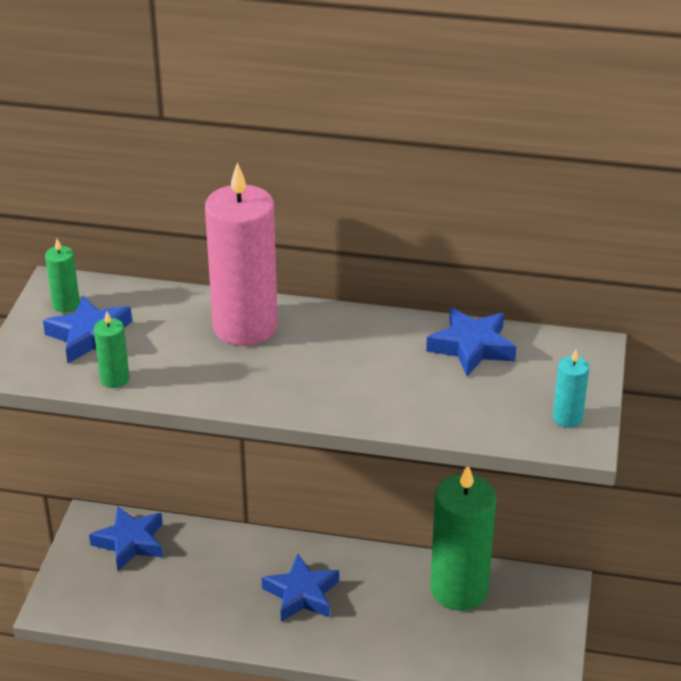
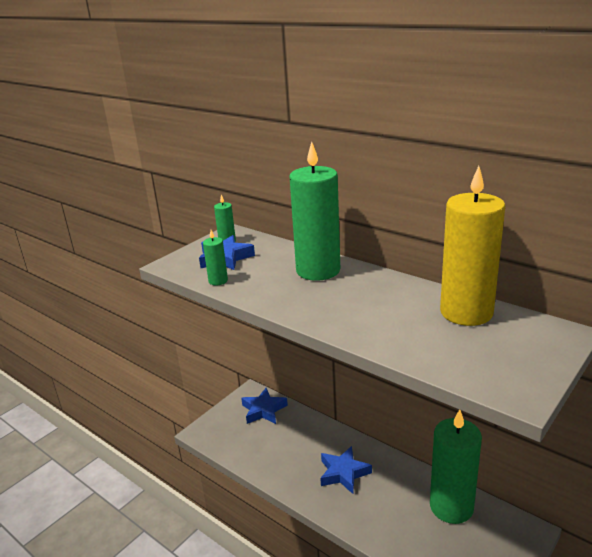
camera: 30 degrees right, 10 degrees down
(245, 326) = (318, 270): pink candle -> green candle
(472, 347) = (466, 312): blue star -> yellow candle
(567, 418) = (517, 376): turquoise candle -> none

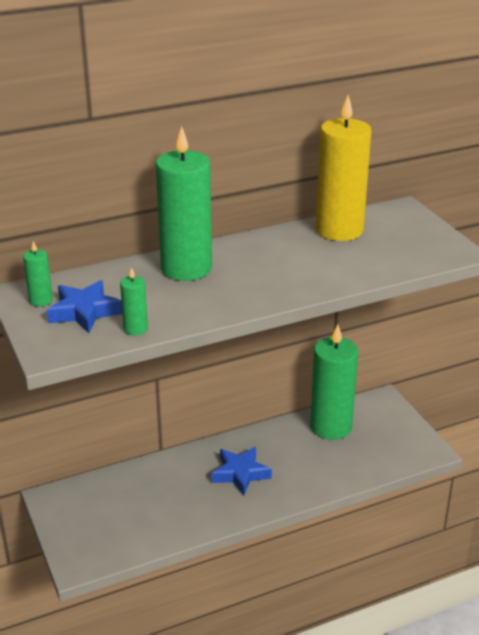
camera: 65 degrees left, 5 degrees up
(263, 410) = (92, 497): blue star -> none

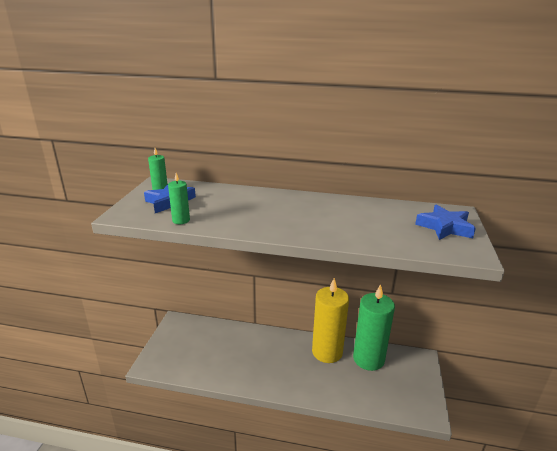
camera: 35 degrees right, 5 degrees down
(186, 268) = (258, 200): green candle -> none
(240, 474) = (284, 360): blue star -> blue star (444, 227)
(339, 230) = (389, 210): yellow candle -> yellow candle (327, 352)

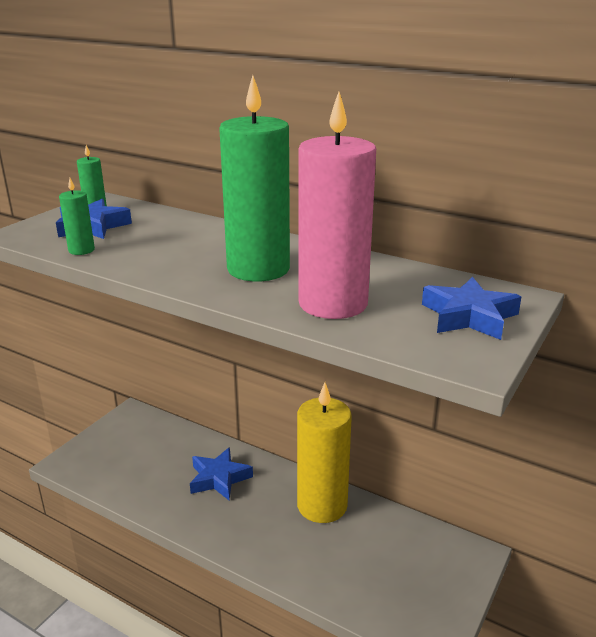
camera: 20 degrees right, 0 degrees up
(257, 350) = (219, 478): none -> blue star
(368, 359) = (382, 532): green candle -> green candle (258, 269)
(369, 232) = (333, 303): none -> pink candle

